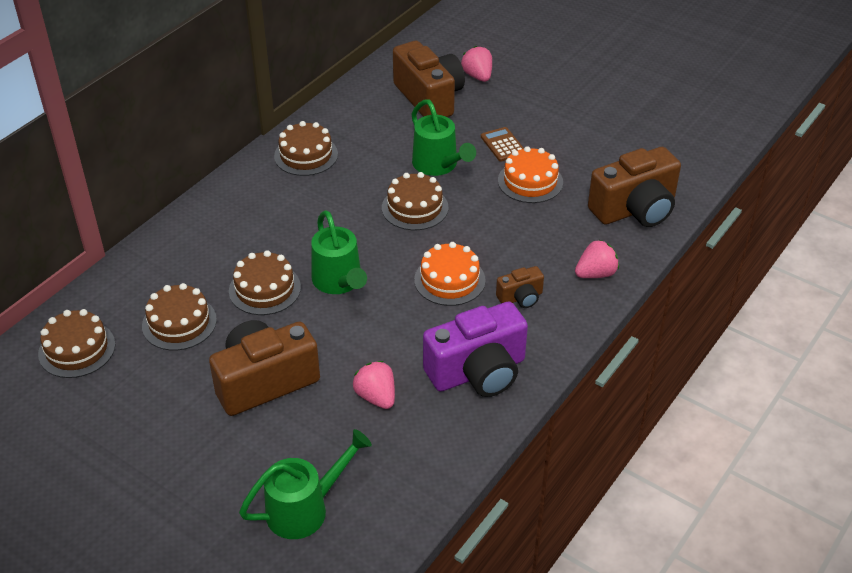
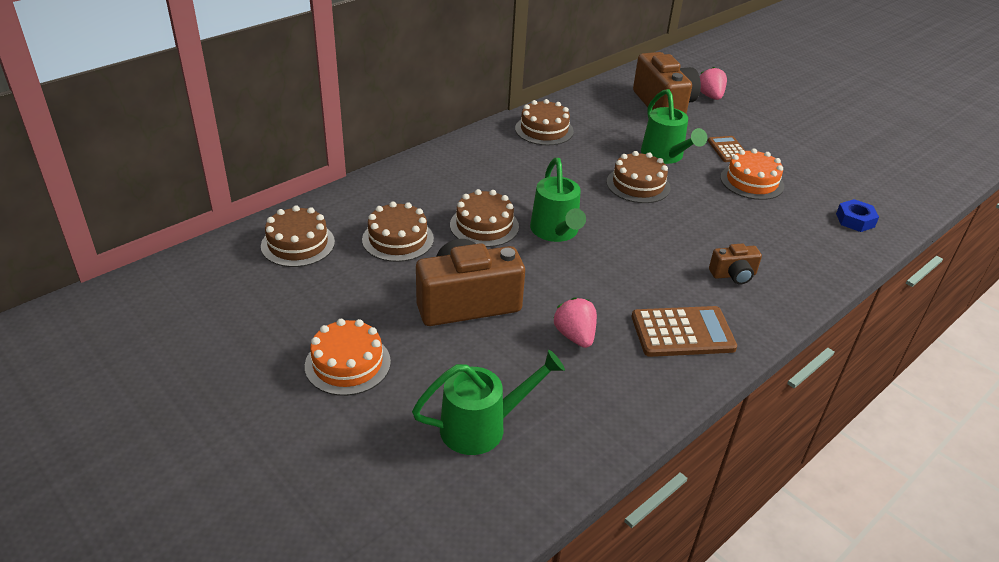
camera: 10 degrees right, 5 degrees down
(449, 280) = (663, 248): orange cake -> orange cake (347, 364)
(478, 372) = (682, 332): purple camera -> brown calculator
(595, 274) = (812, 267): pink strawberry -> none
(635, 209) = (855, 220): brown camera -> blue nut

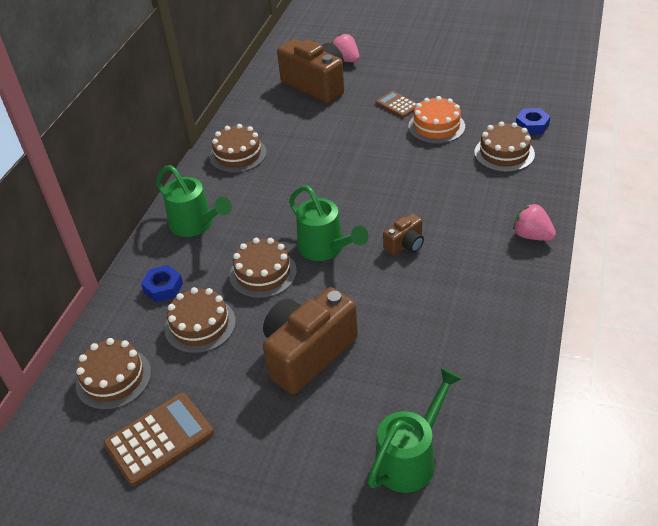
camera: 25 degrees left, 5 degrees up
(347, 364) = (257, 468): orange cake -> none
(393, 199) = (163, 287): none -> blue nut
(575, 336) = (415, 336): pink strawberry -> pink strawberry (532, 236)
(638, 185) = (355, 171): brown cake -> brown cake (504, 153)
(665, 156) = (354, 134): green watering can -> green watering can (196, 225)
(682, 332) = (489, 288): brown calculator -> brown calculator (159, 439)
(733, 275) = (486, 217): brown camera -> brown camera (405, 245)

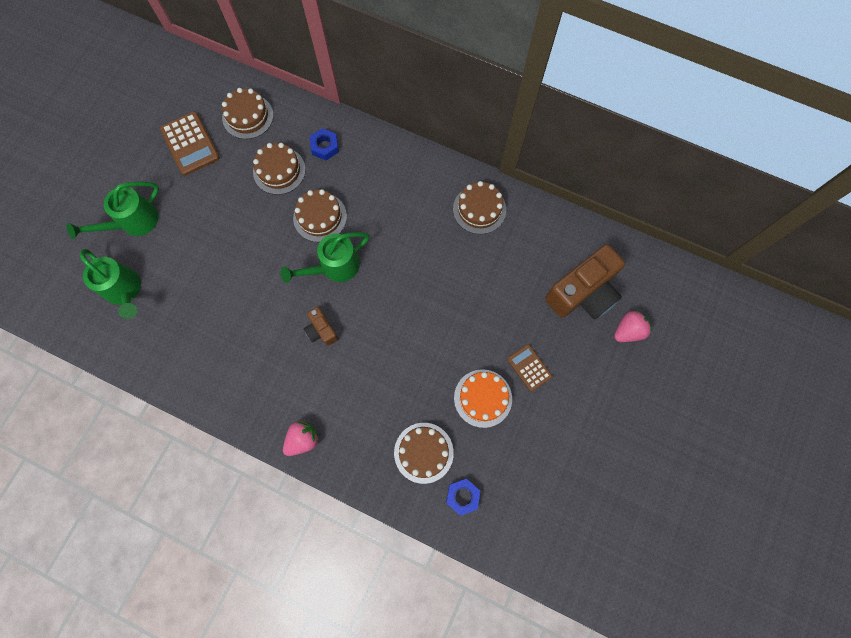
camera: 95 degrees right, 30 degrees up
(196, 225) = (390, 171): green watering can -> green watering can (133, 222)
(307, 353) = (230, 239): brown camera -> none
(397, 105) = (529, 367): brown calculator -> brown calculator turned 90 degrees counterclockwise

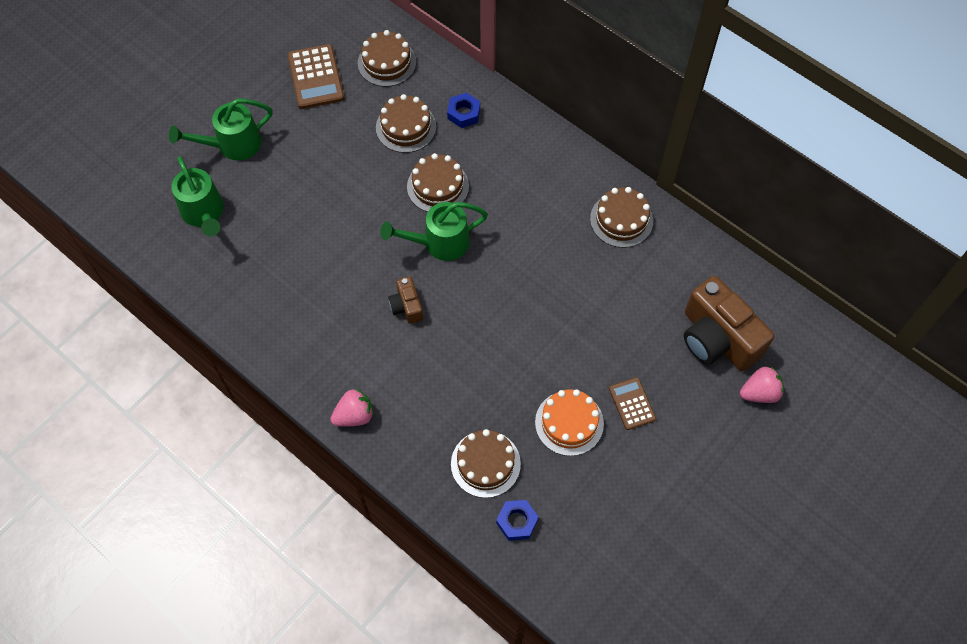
camera: 15 degrees right, 10 degrees down
(582, 293) = (717, 338): brown camera -> brown camera turned 75 degrees clockwise

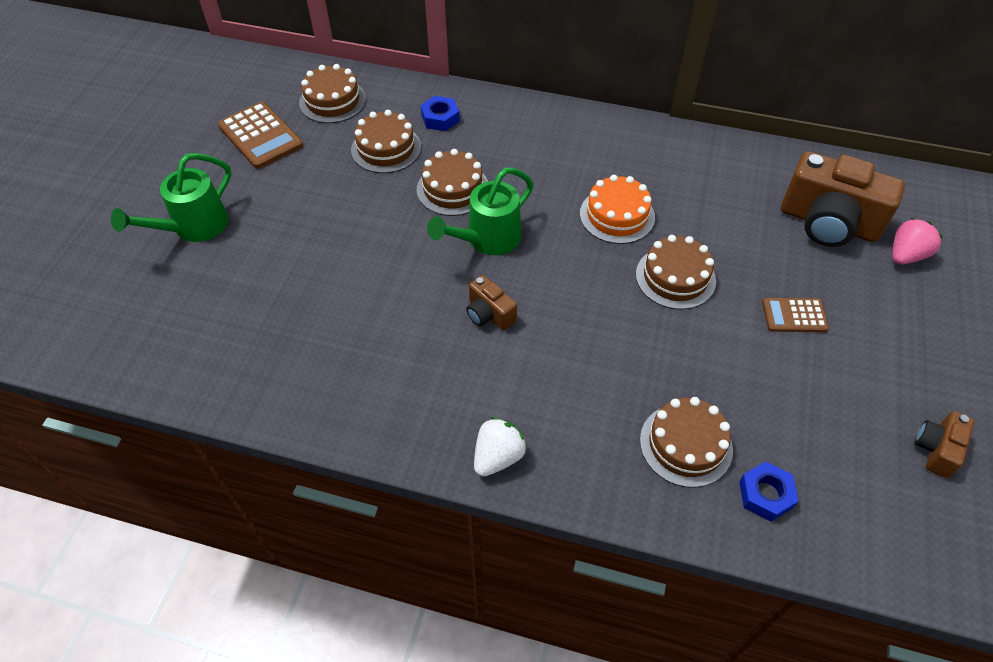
camera: 25 degrees left, 10 degrees down
(204, 213) = (190, 307): green watering can -> none
(354, 415) = (498, 456): pink strawberry -> white strawberry
(569, 423) = (745, 361): orange cake -> orange cake (617, 215)
(621, 220) = (659, 155): brown cake -> brown cake (675, 277)
(632, 404) = (794, 315): brown calculator -> brown calculator turned 45 degrees counterclockwise
(661, 546) = (936, 449): none -> brown camera

